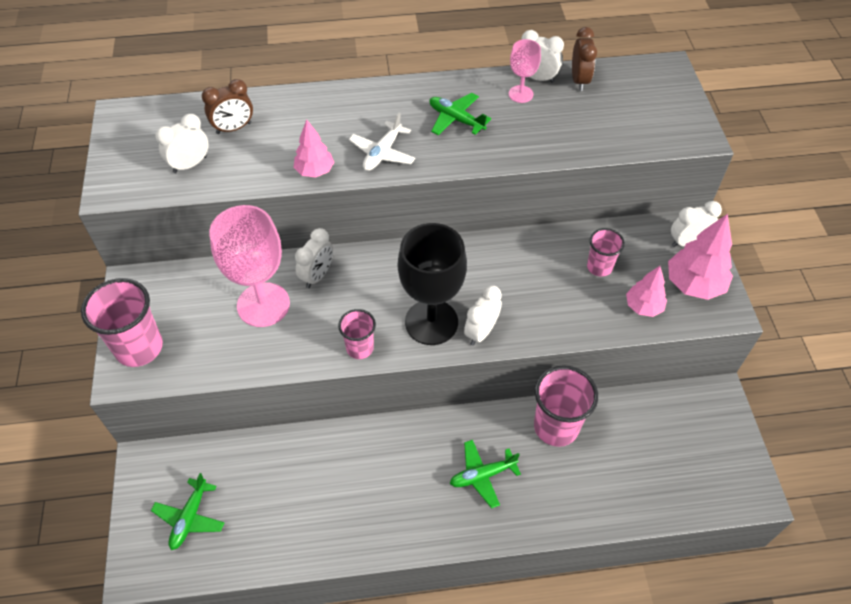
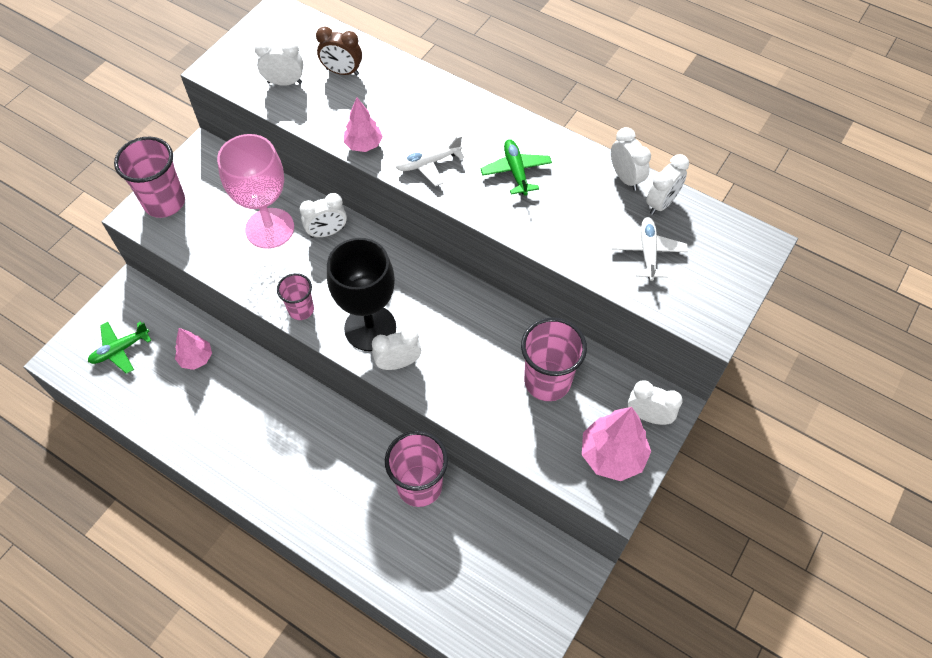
camera: 40 degrees right, 5 degrees up
(482, 475) = (329, 477): green plane -> none
(520, 94) = (595, 183): pink goblet -> none
(579, 80) = (661, 203): brown clock -> white clock
(599, 267) = (547, 381): pink cup -> pink cup, size x1.73
(607, 117) = (647, 252): none -> white plane
(643, 306) = (547, 440): pink tree -> pink tree (196, 358)

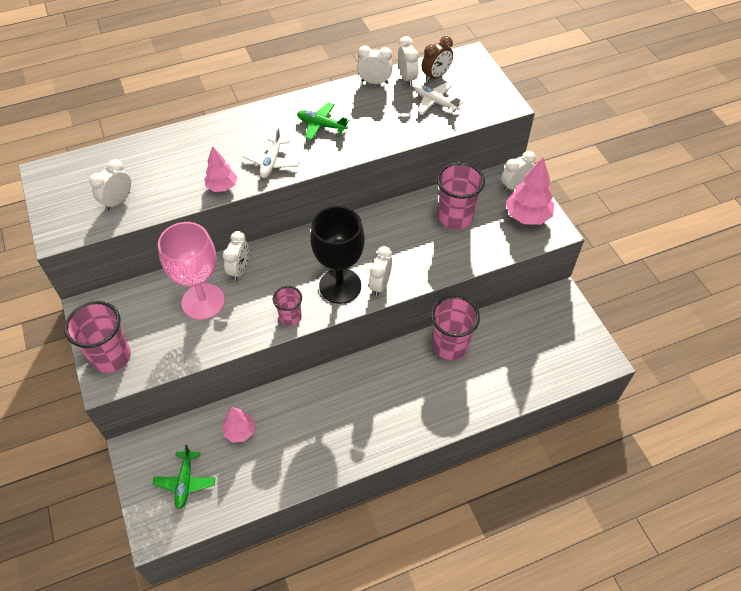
camera: 55 degrees left, 5 degrees down
(342, 72) = (144, 165): brown clock -> brown clock (436, 76)

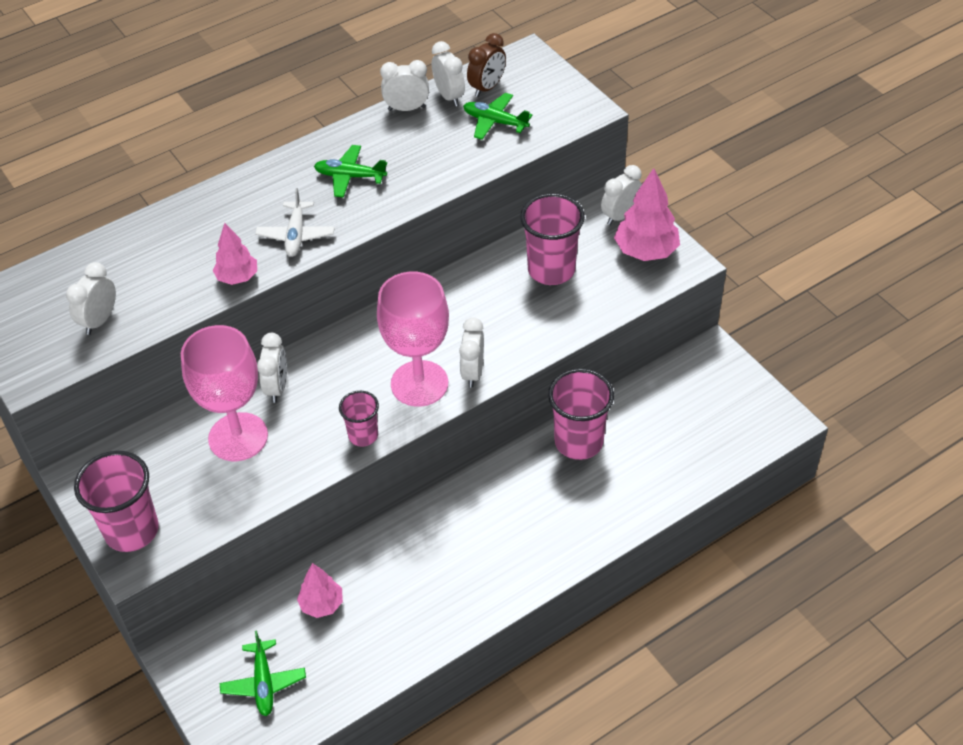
camera: 10 degrees left, 5 degrees down
(340, 286) = (419, 383): black goblet -> pink goblet
(435, 102) = (495, 122): white plane -> green plane

